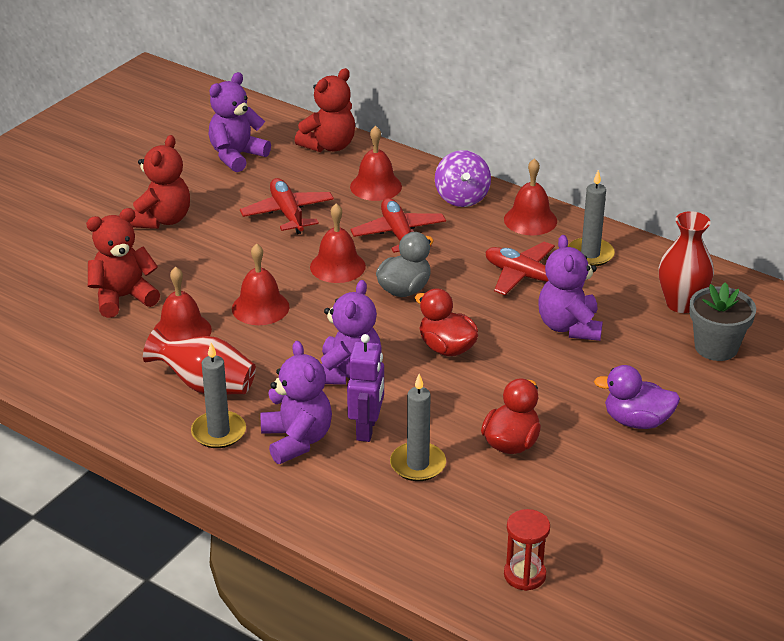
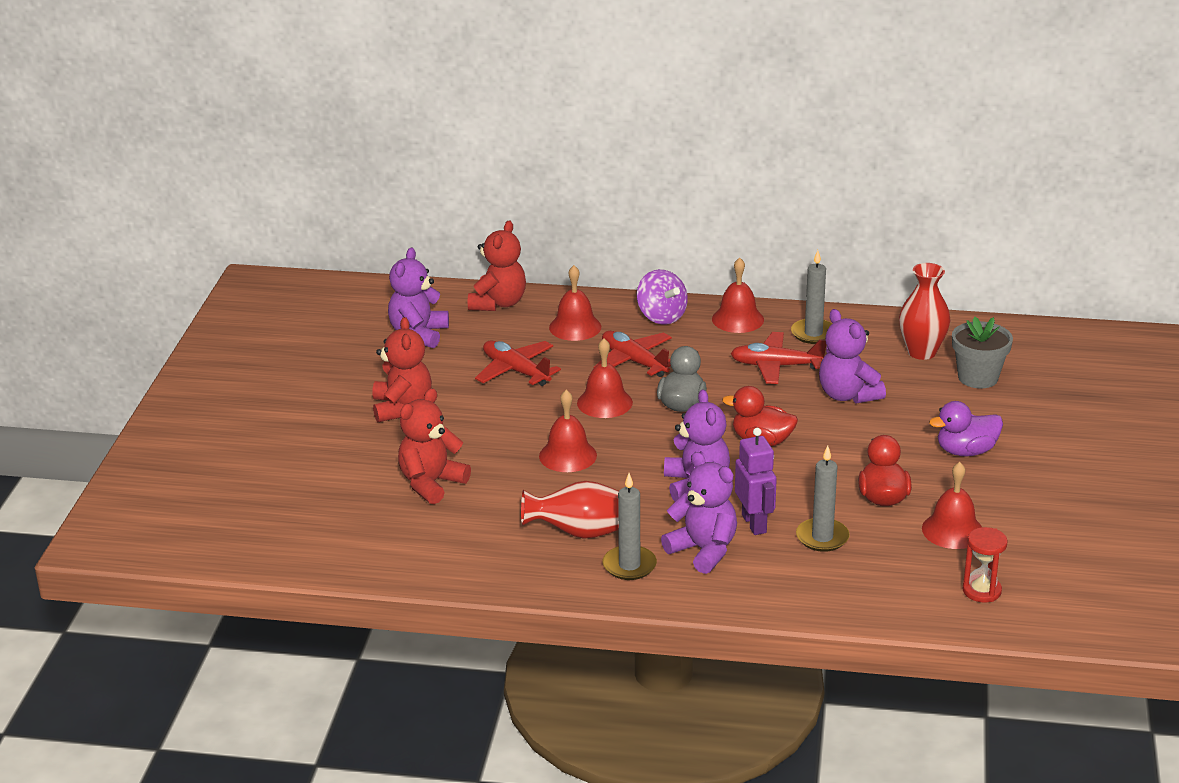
camera: 25 degrees left, 5 degrees down
(182, 331) = (515, 495): red bell -> red bell (952, 530)

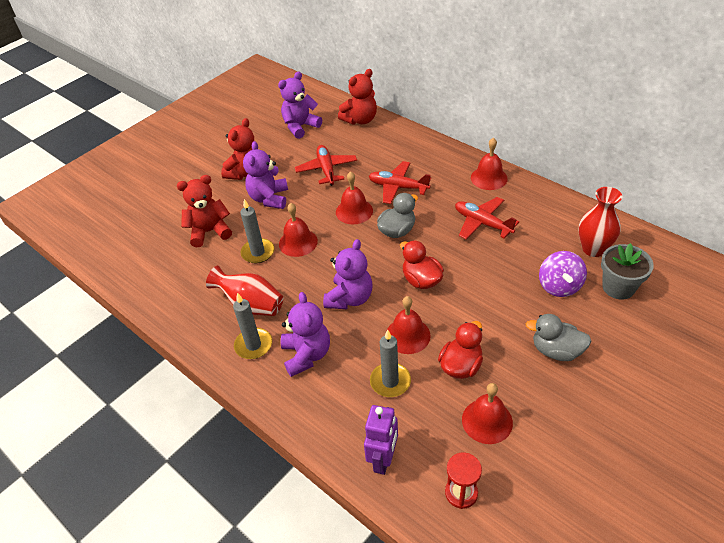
camera: 35 degrees right, 15 degrees up
(575, 327) = (387, 150): red bell -> red bell (407, 335)
(634, 361) = (398, 187): red plane -> red plane turned 60 degrees counterclockwise
(661, 317) = (443, 160): purple spinning top -> purple spinning top (559, 286)
(754, 524) = (357, 347): purple robot -> purple robot (383, 459)
(813, 333) = (529, 206): grey candle -> grey candle (258, 252)
(847, 395) = (510, 265): purple teddy bear -> purple teddy bear (269, 198)
(966, 451) = (556, 351): purple duck -> grey duck

